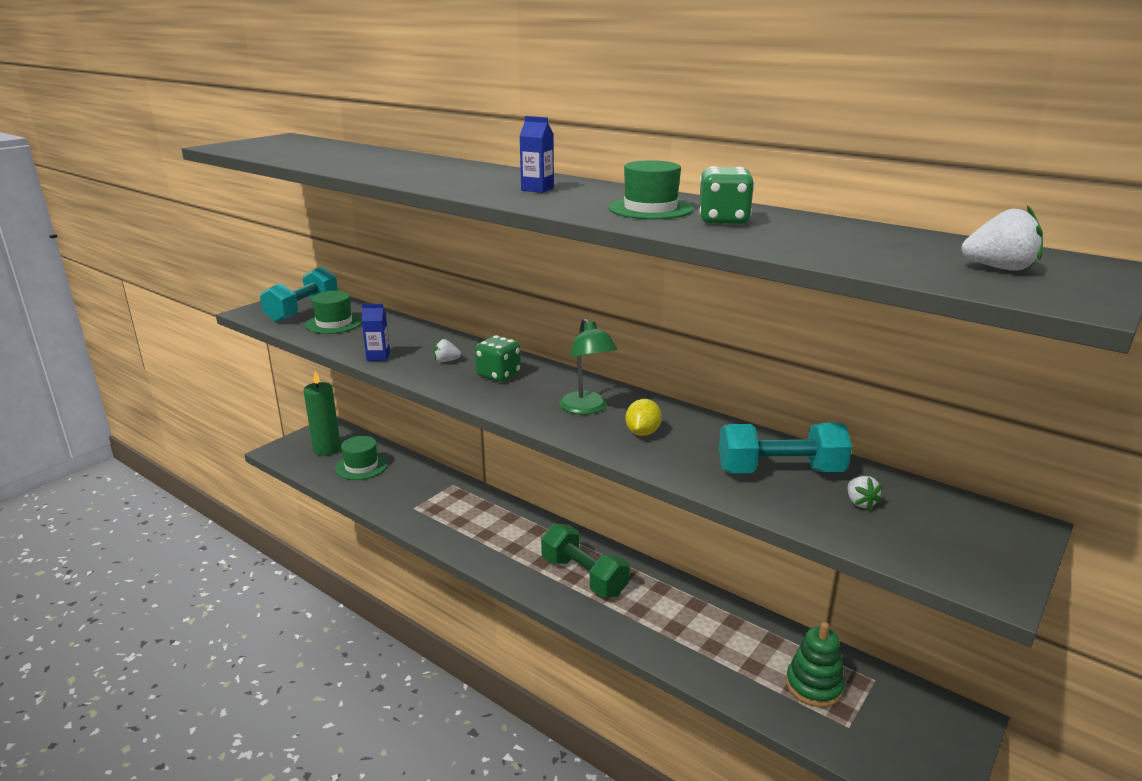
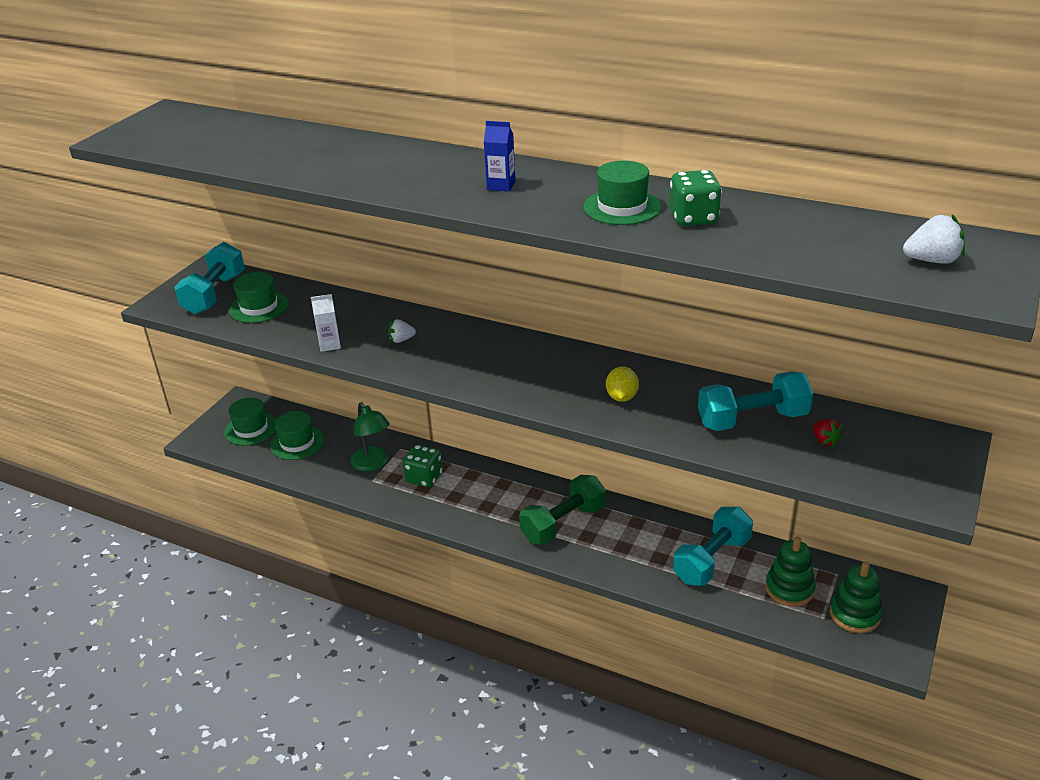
camera: 10 degrees left, 10 degrees up
(327, 449) = (251, 429): green candle -> green hat
(378, 357) = (329, 345): blue carton -> white carton
(498, 375) = (461, 350): green dice -> green dice (424, 478)
(584, 576) = (563, 523): green dumbbell -> green dumbbell turned 75 degrees counterclockwise
(587, 408) = (561, 377): green lamp -> green lamp (373, 464)
(732, 639) = (712, 560): none -> turquoise dumbbell
(860, 503) = (825, 441): white strawberry -> red strawberry
(887, 729) = (854, 614): none -> green stacking toy

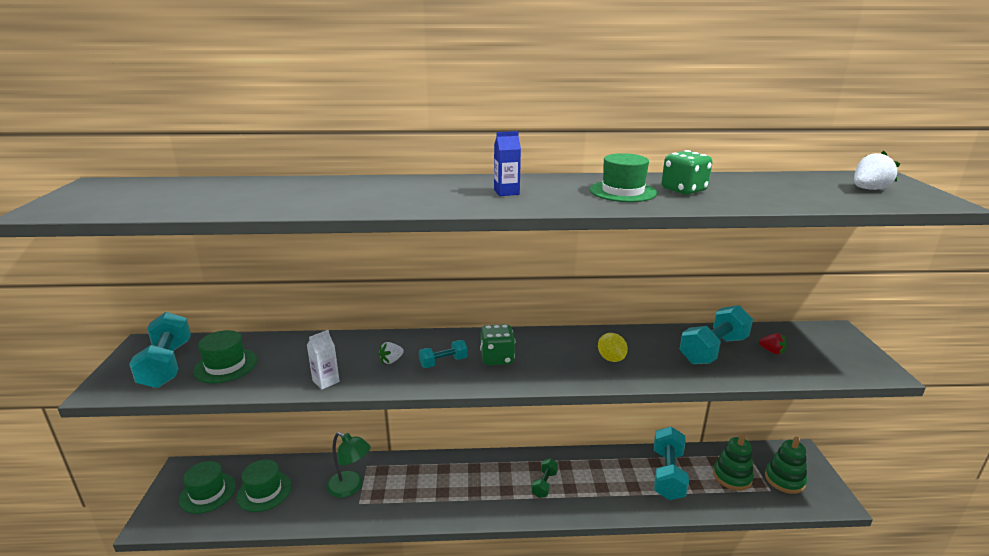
camera: 30 degrees left, 10 degrees down
(424, 478) = (405, 484): green dice -> green dice (497, 358)
(447, 355) = (443, 362): none -> turquoise dumbbell
(563, 523) = (544, 484): green dumbbell -> green dumbbell, size x0.53

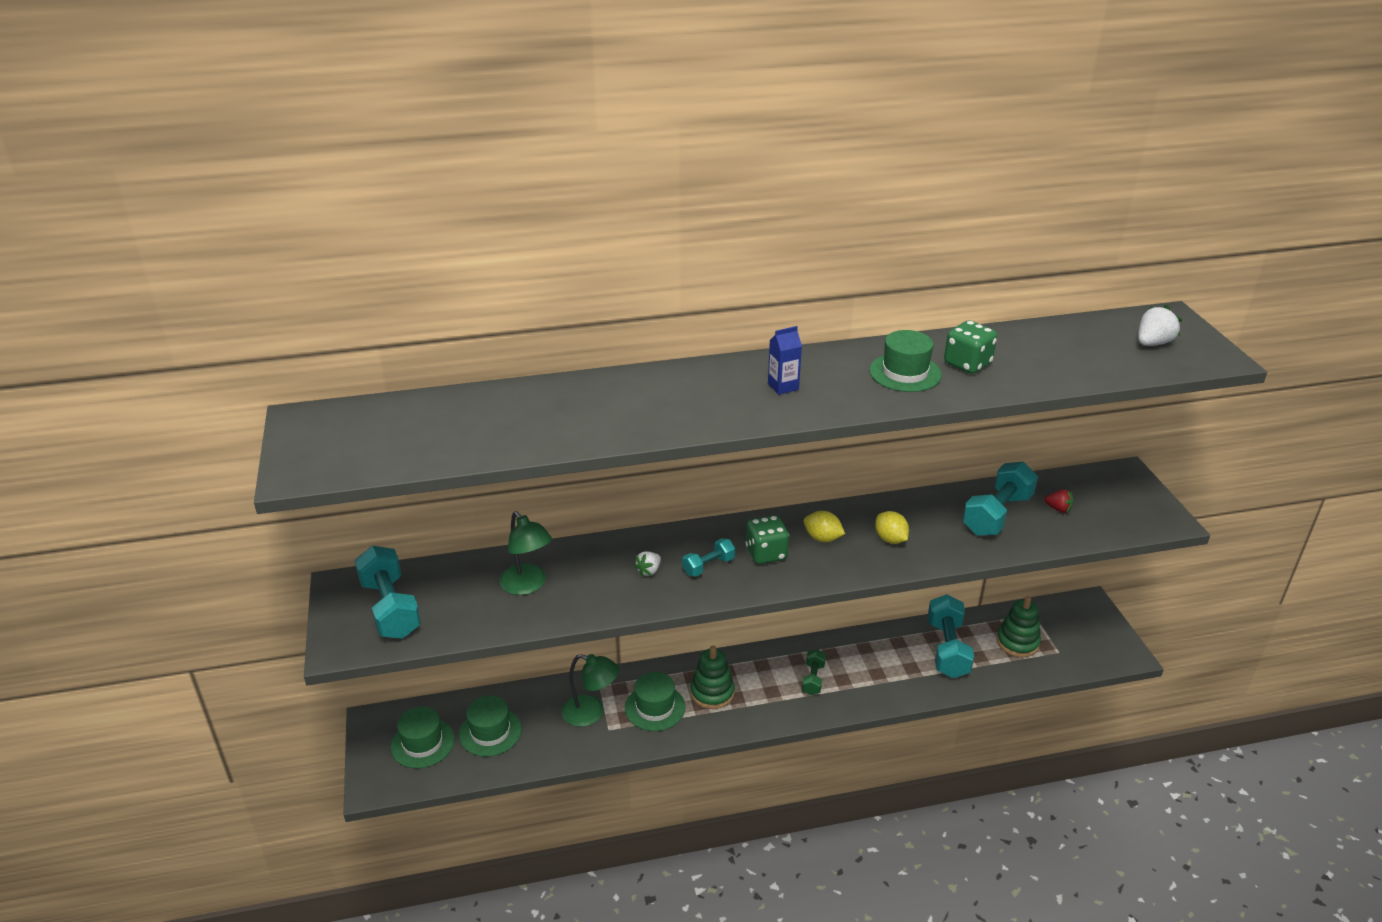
camera: 10 degrees left, 10 degrees up
(225, 365) = (461, 601): green hat -> green hat (655, 707)
(286, 360) = (527, 585): none -> green lamp
(326, 381) = (588, 606): white carton -> none
(550, 352) = (822, 538): none -> yellow lemon
(784, 480) = (1073, 638): green stacking toy -> green stacking toy (712, 692)

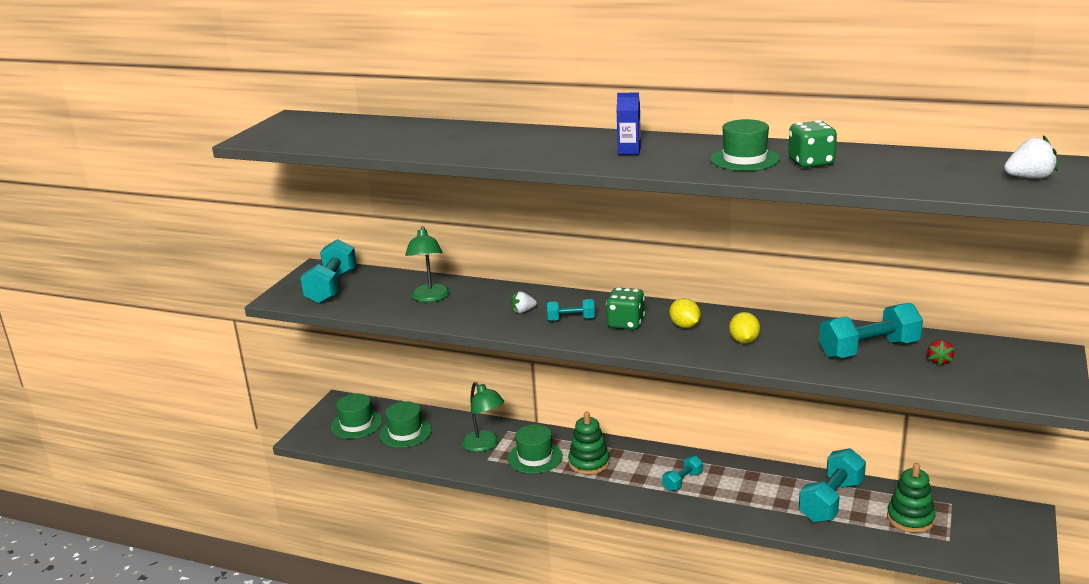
camera: 35 degrees right, 10 degrees down
(813, 679) = (682, 481): green dumbbell -> turquoise dumbbell
(1058, 509) = (939, 361): red strawberry -> red strawberry turned 45 degrees clockwise

